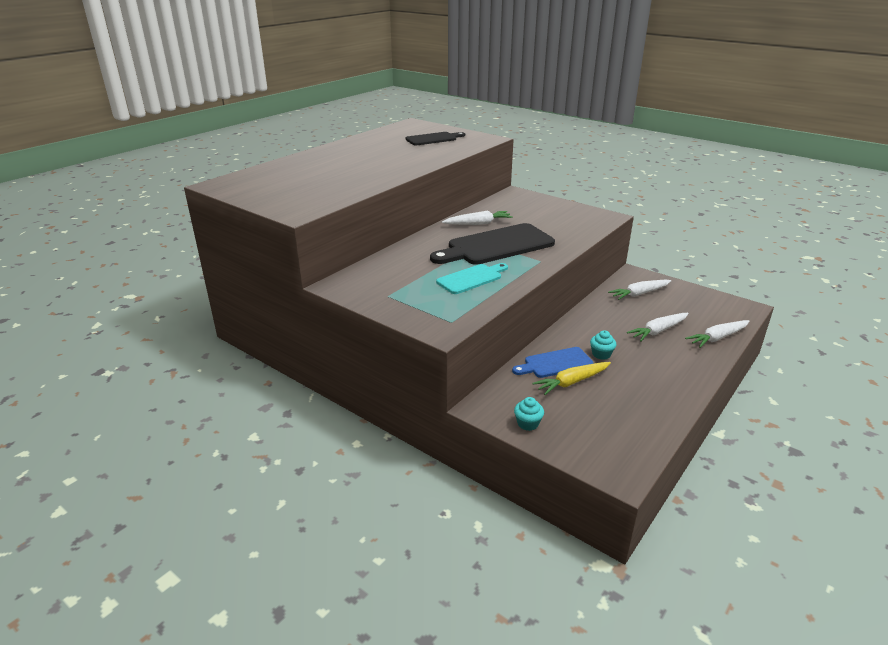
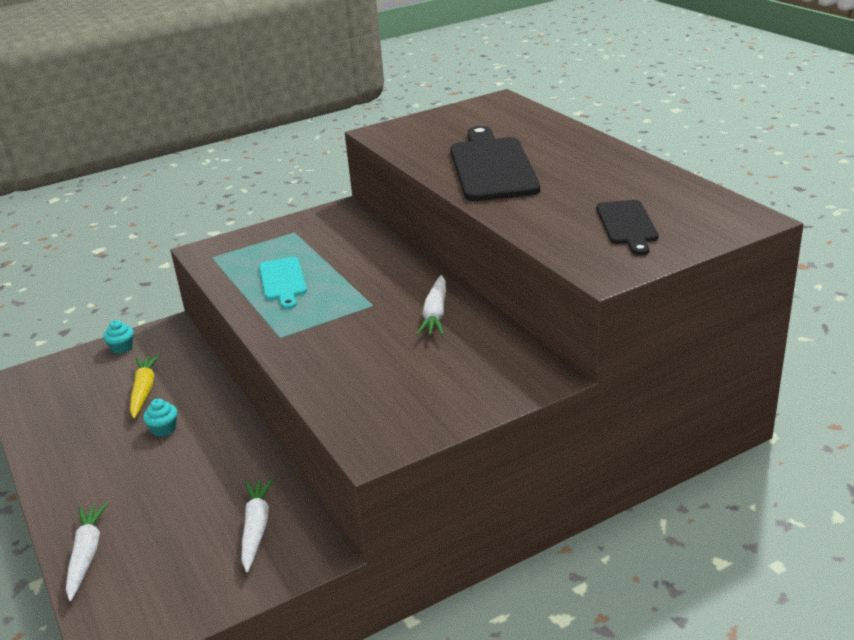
camera: 115 degrees right, 0 degrees up
(496, 246) = (351, 313): black cutting board -> black cutting board (492, 167)
(555, 363) = (183, 389): blue cutting board -> none
(658, 331) = (157, 501): white carrot -> none

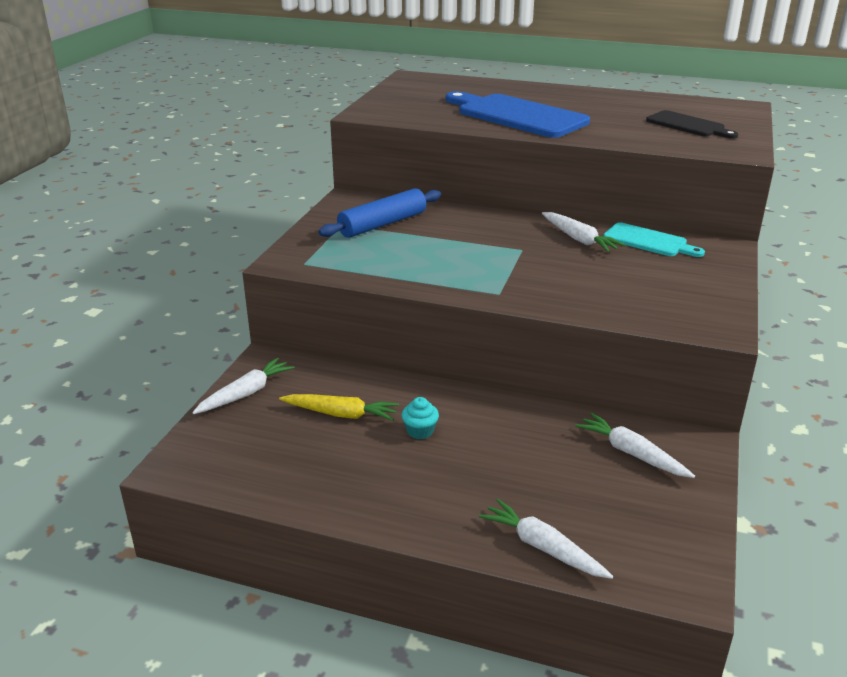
camera: 45 degrees left, 0 degrees up
(122, 348) = (246, 393): turquoise cupcake -> white carrot
(144, 391) = (341, 414): yellow carrot -> yellow carrot turned 150 degrees clockwise
(283, 281) = (413, 259): turquoise cutting board -> turquoise cutting board (648, 241)
(320, 242) = (382, 224): none -> blue rolling pin
(492, 167) = (517, 115): black cutting board -> blue cutting board

